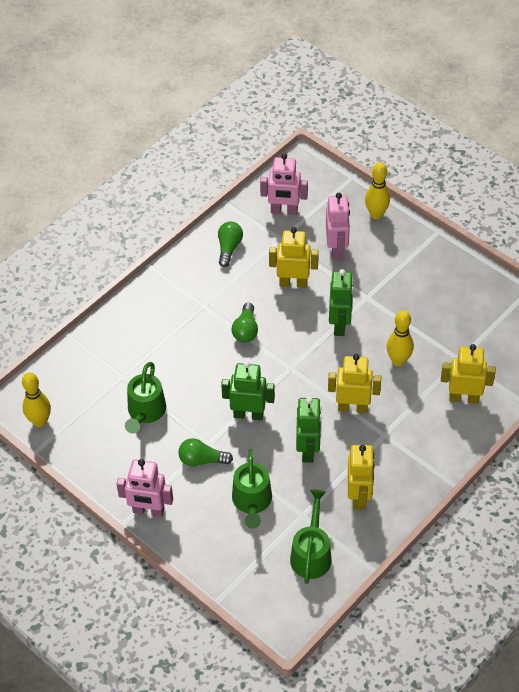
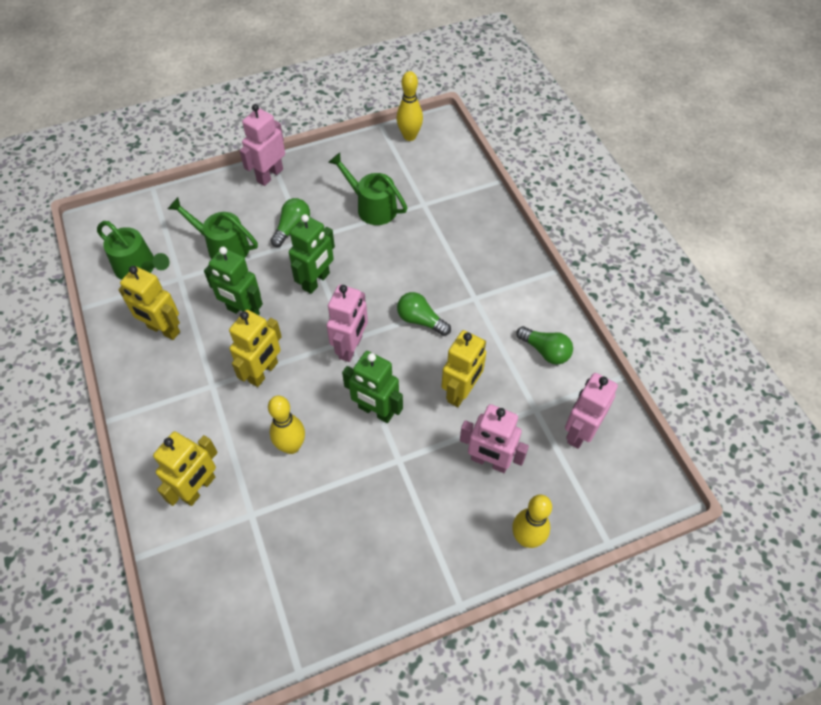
camera: 115 degrees right, 5 degrees up
(296, 363) = (351, 347): none -> pink robot

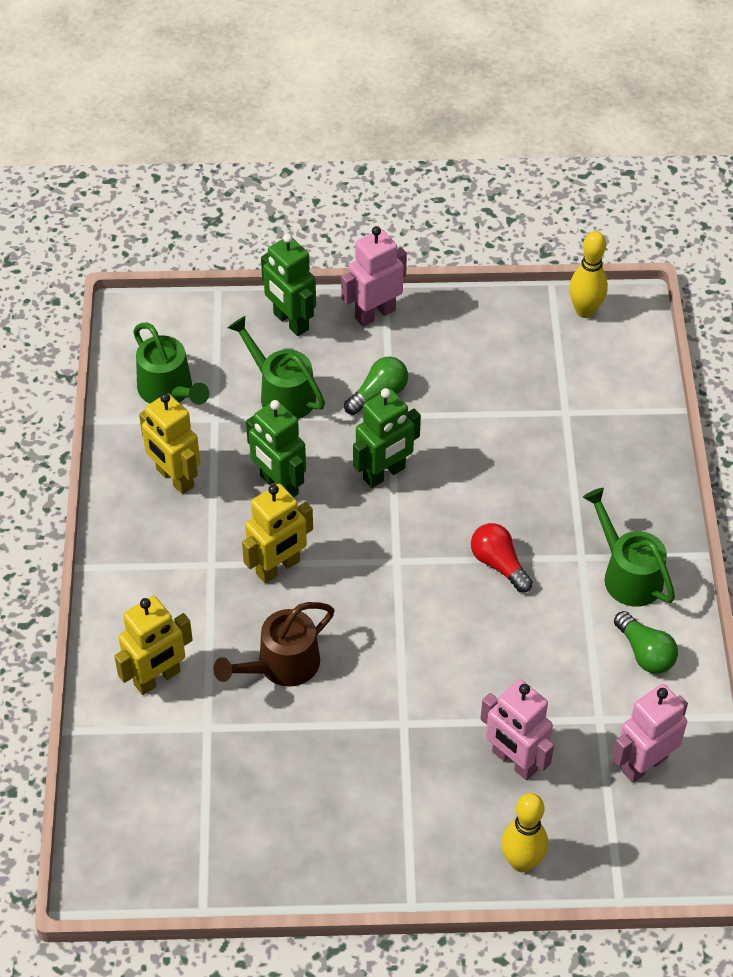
camera: 20 degrees right, 5 degrees down
(291, 446) = (281, 666): yellow bowling pin -> brown watering can
(351, 347) = (397, 571): pink robot -> none
(371, 207) = (494, 396): green watering can -> green watering can (627, 574)
(375, 411) = (398, 657): green robot -> green robot (290, 322)
(420, 320) = (498, 564): green light bulb -> red light bulb
(461, 392) = (514, 668): yellow robot -> none

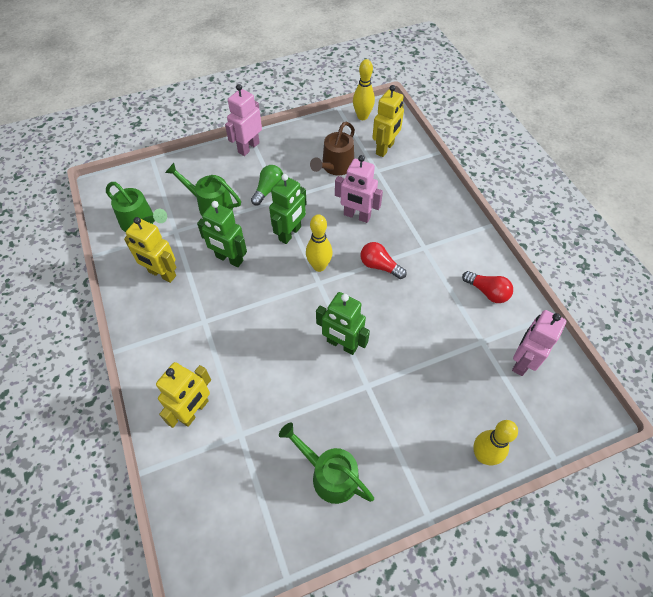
camera: 20 degrees left, 5 degrees up
(278, 568) = (248, 310): yellow robot -> yellow robot (385, 149)
(281, 666) = (274, 374): brown watering can -> brown watering can (335, 167)
(290, 322) = (201, 164): green robot -> green robot (342, 344)
(407, 536) = (319, 266): none -> yellow bowling pin
(514, 761) = (446, 387): pink robot -> pink robot (357, 216)
(627, 574) = (454, 249): green watering can -> green watering can (329, 474)
(645, 653) = (487, 292): green light bulb -> red light bulb

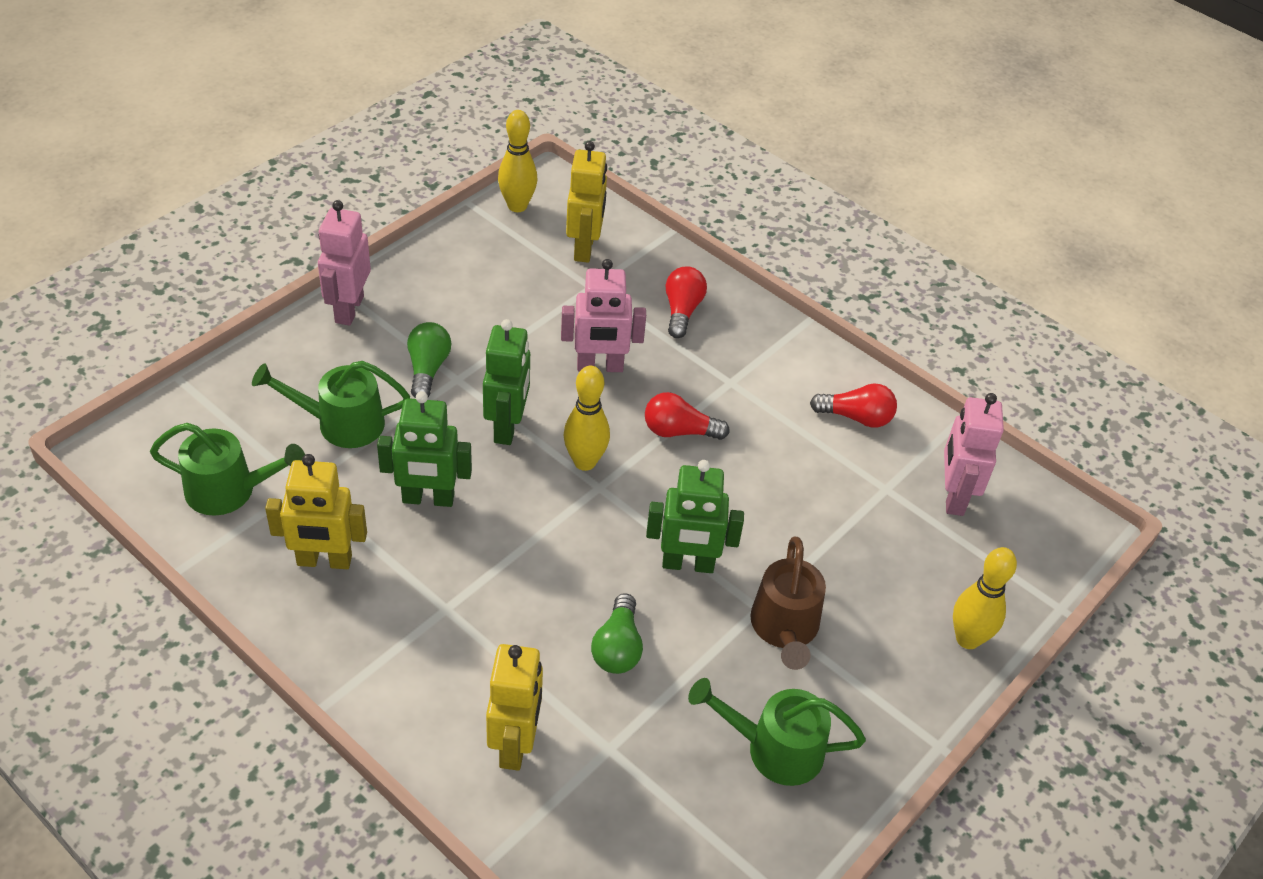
camera: 30 degrees left, 10 degrees down
(277, 378) = (617, 647): none -> green light bulb
(335, 167) = (519, 300): brown watering can -> brown watering can (785, 629)
(419, 198) = (682, 311): none -> red light bulb

